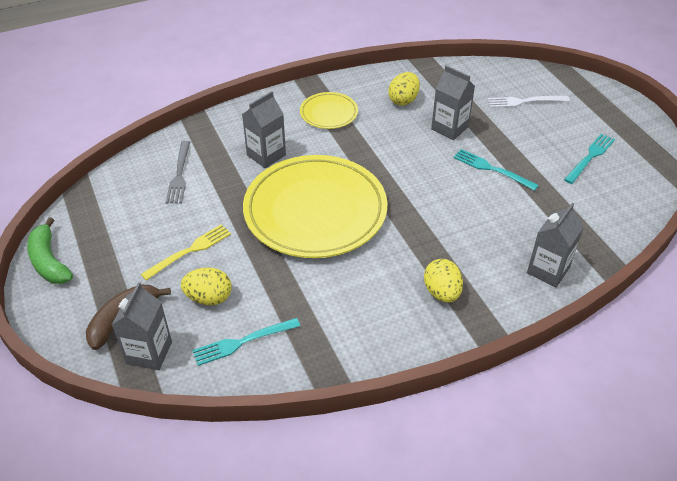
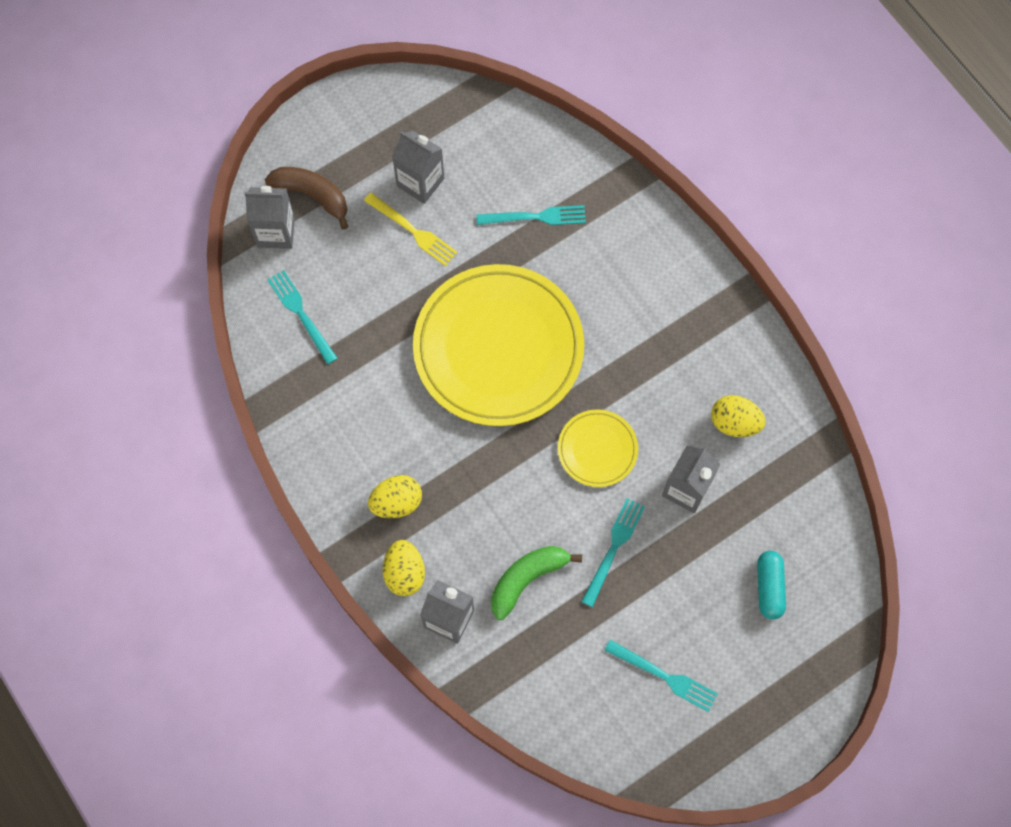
camera: 80 degrees right, 25 degrees up
(49, 261) = (375, 100): green banana -> green banana (527, 579)
(179, 175) = (529, 185): grey fork -> none
(208, 175) = (537, 217): none -> turquoise fork
(209, 298) = (351, 268): yellow egg -> yellow egg (404, 573)
(266, 155) = (584, 273): grey carton -> grey carton (420, 182)
(329, 113) = (684, 331): yellow plate -> yellow plate (597, 449)
(524, 101) = (769, 587): white fork -> turquoise capsule

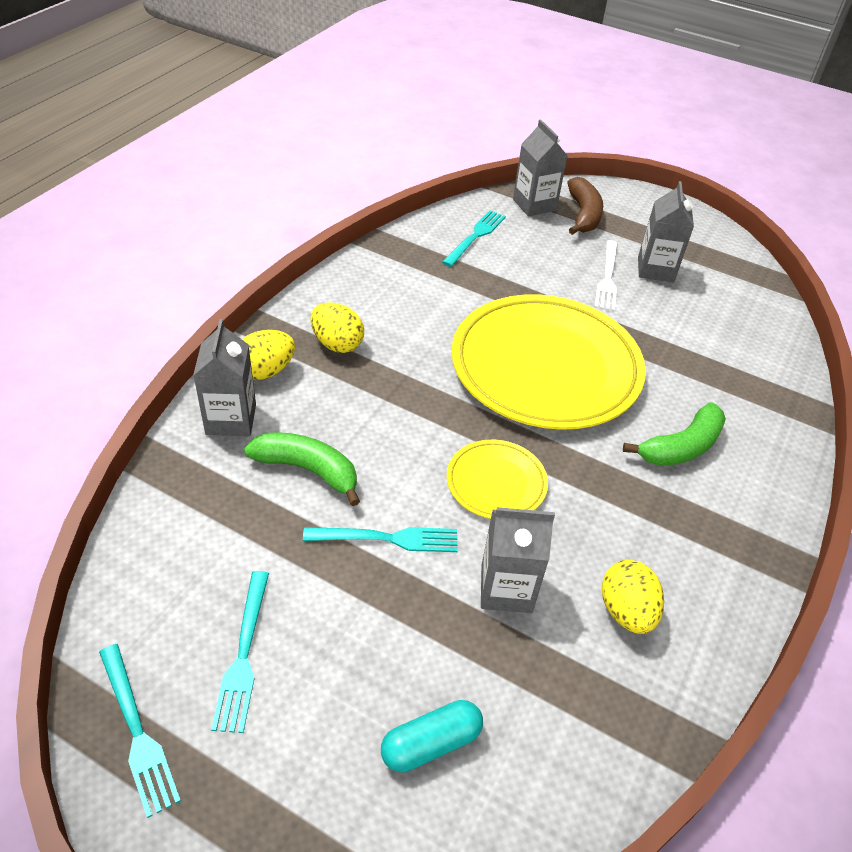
camera: 60 degrees right, 25 degrees down
(414, 231) = (607, 278): yellow fork -> white fork
(537, 217) = (700, 353): turquoise fork -> turquoise fork (138, 733)
(622, 297) = (681, 447): none -> green banana

